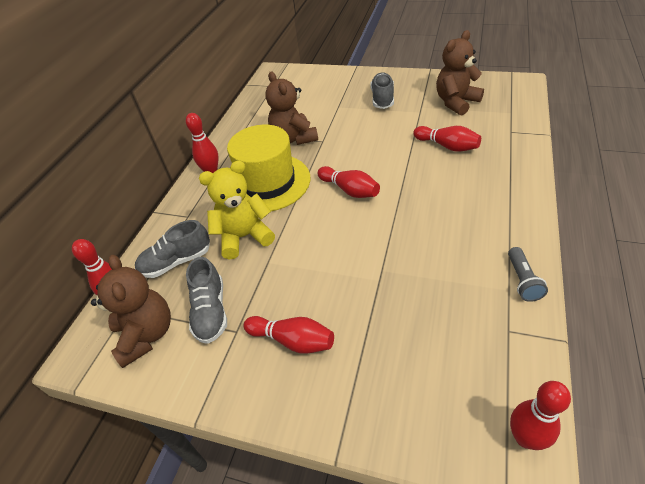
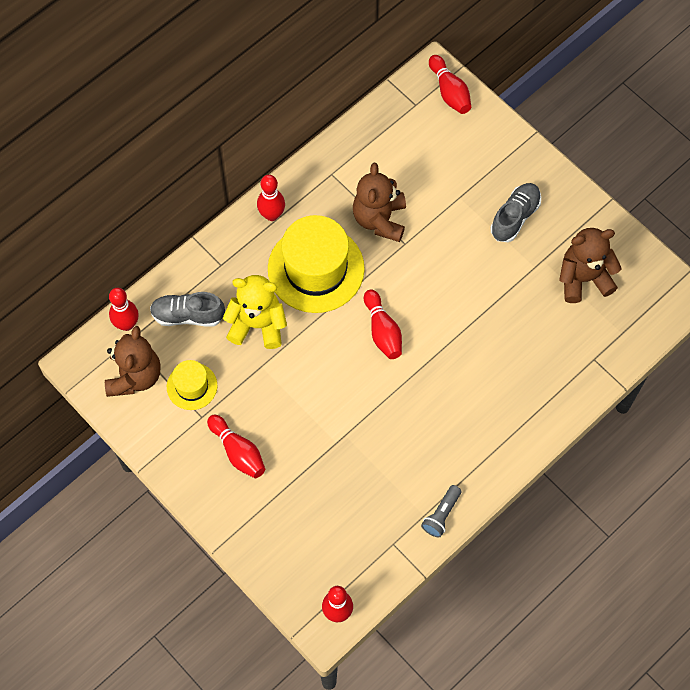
camera: 25 degrees right, 20 degrees up
(211, 311) = (192, 386): grey shoe -> yellow hat
(447, 146) = (516, 336): red bowling pin -> red bowling pin (449, 92)

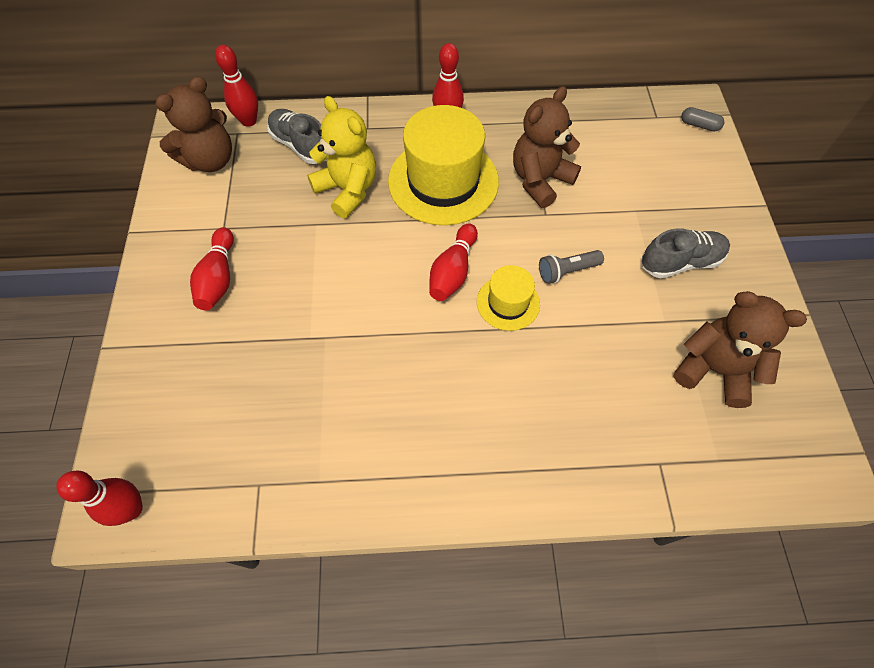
camera: 40 degrees right, 5 degrees down
(192, 386) = (243, 199): yellow hat -> yellow hat (508, 303)
(441, 515) = (336, 497): grey flashlight -> grey flashlight (567, 271)
(449, 92) = (699, 125): red bowling pin -> grey capsule

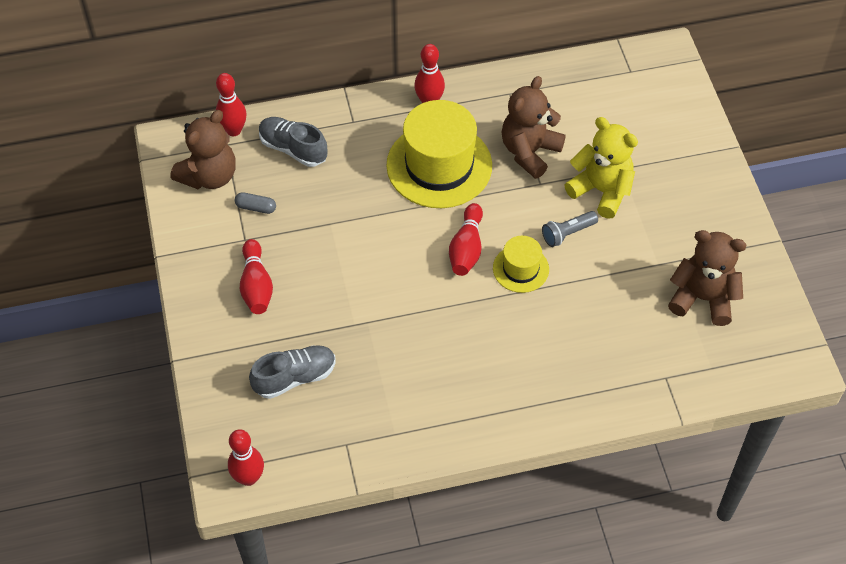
camera: 10 degrees left, 5 degrees down
(348, 190) = (351, 187): yellow teddy bear -> yellow teddy bear (601, 190)
(680, 262) = (666, 211): grey shoe -> grey shoe (295, 377)
(699, 125) = (671, 75): grey capsule -> grey capsule (256, 207)

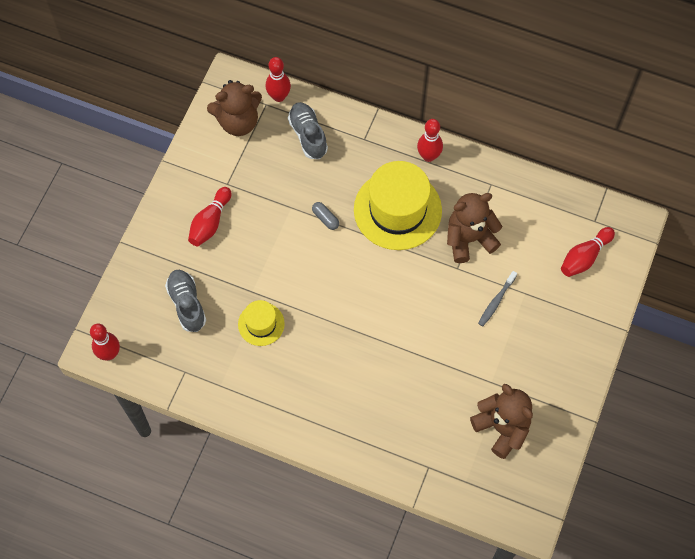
camera: 35 degrees right, 10 degrees up
(256, 207) = (251, 164): grey capsule -> grey capsule (325, 218)
(295, 377) = (187, 304): grey shoe -> grey shoe turned 120 degrees counterclockwise
(466, 248) = (368, 284): red bowling pin -> red bowling pin (584, 257)
(520, 269) = (393, 323): yellow hat -> yellow hat (261, 324)
(567, 233) = (446, 318): grey flashlight -> none
(601, 190) = (496, 301): yellow teddy bear -> grey toothbrush

